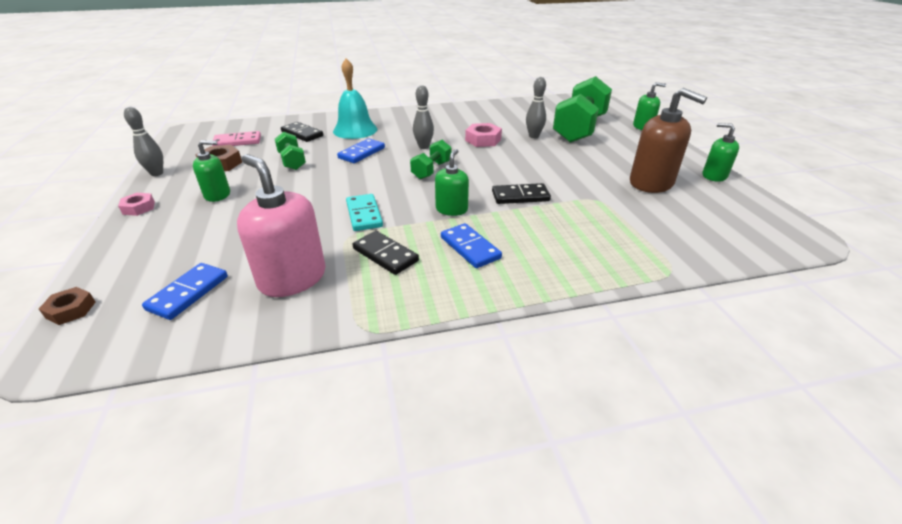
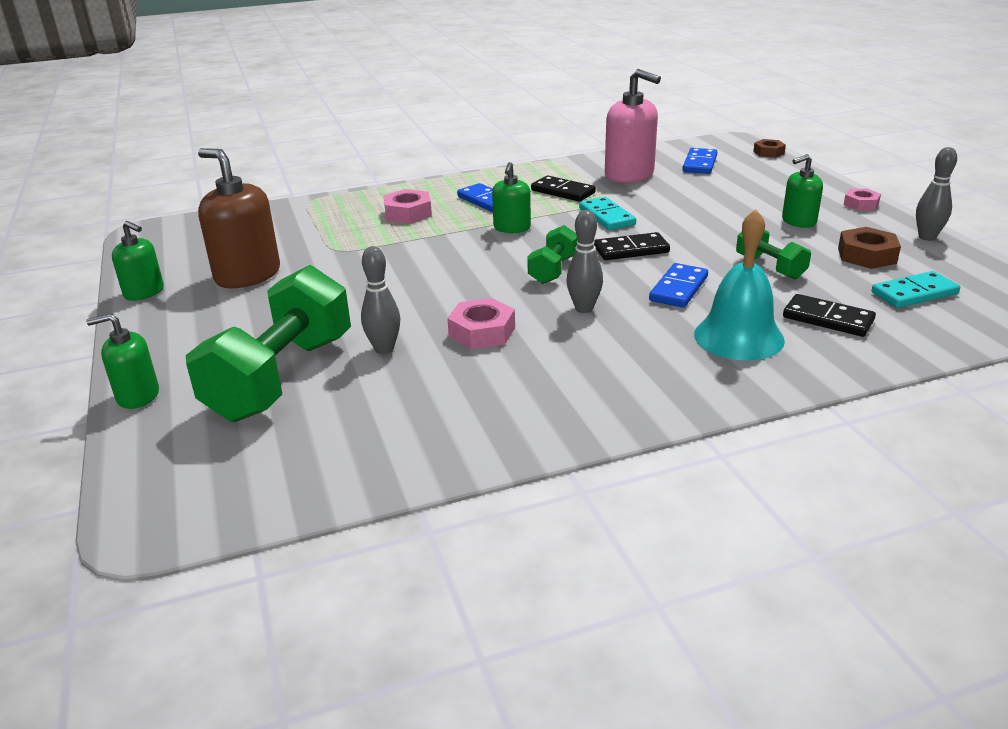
camera: 175 degrees right, 5 degrees down
(237, 142) = (914, 293): pink domino -> turquoise domino
(520, 196) = (430, 246): black domino -> black domino (631, 250)
(549, 237) = (408, 213): none -> pink nut

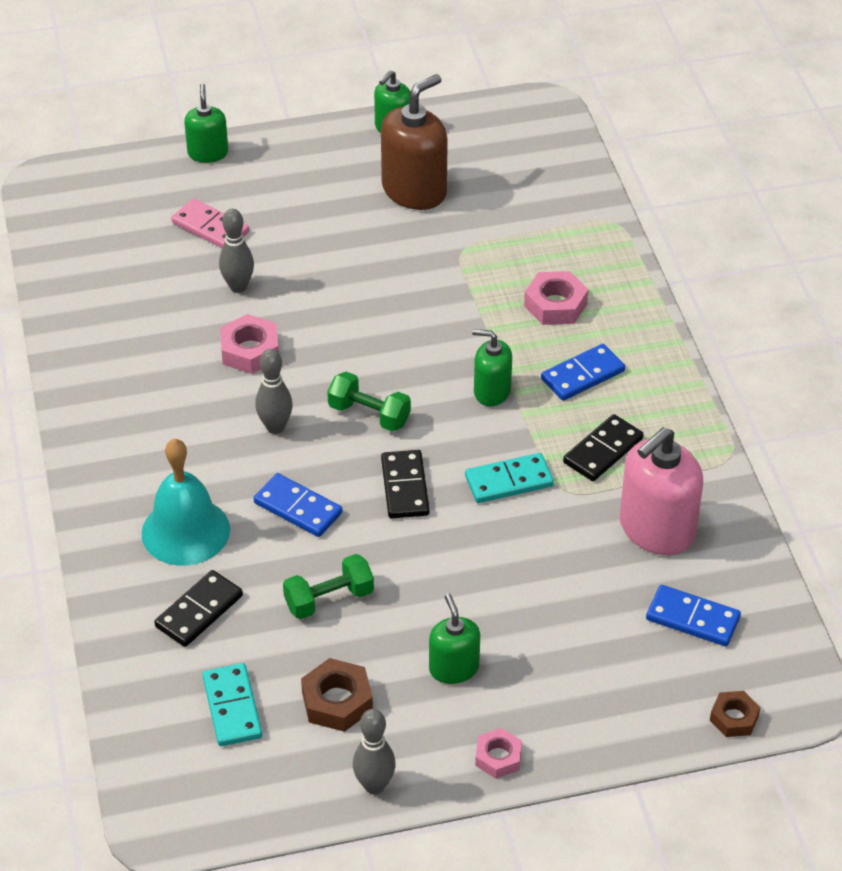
camera: 95 degrees right, 15 degrees up
(281, 377) = (210, 228): green dumbbell -> pink domino

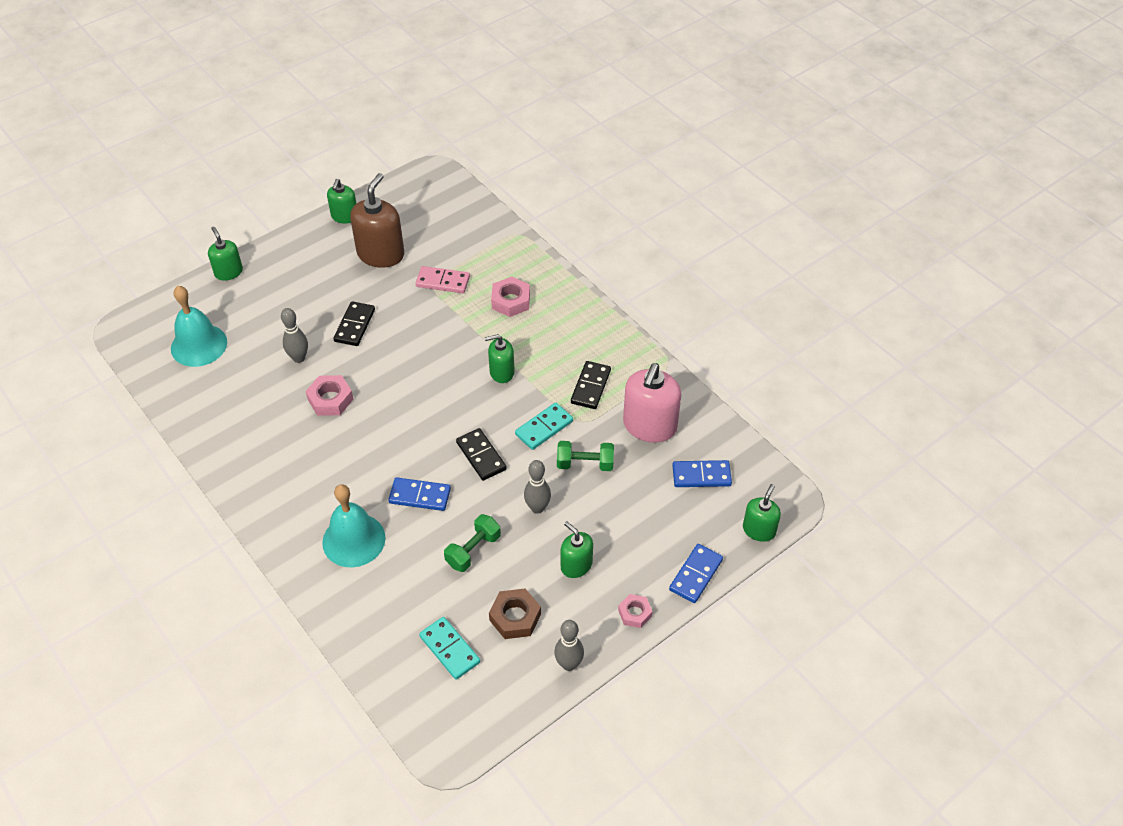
camera: 25 degrees left, 5 degrees up
(123, 230) = (199, 345): none -> turquoise bell
(199, 611) = (392, 592): black domino -> black domino (354, 325)
(210, 228) = (258, 323): pink domino -> pink domino (442, 282)
(275, 427) = (375, 446): grey bowling pin -> grey bowling pin (537, 508)
(369, 414) = (432, 415): green dumbbell -> green dumbbell (585, 464)
(582, 375) = (552, 341): blue domino -> blue domino (695, 575)
(734, 718) = (759, 530): brown nut -> green soap dispenser

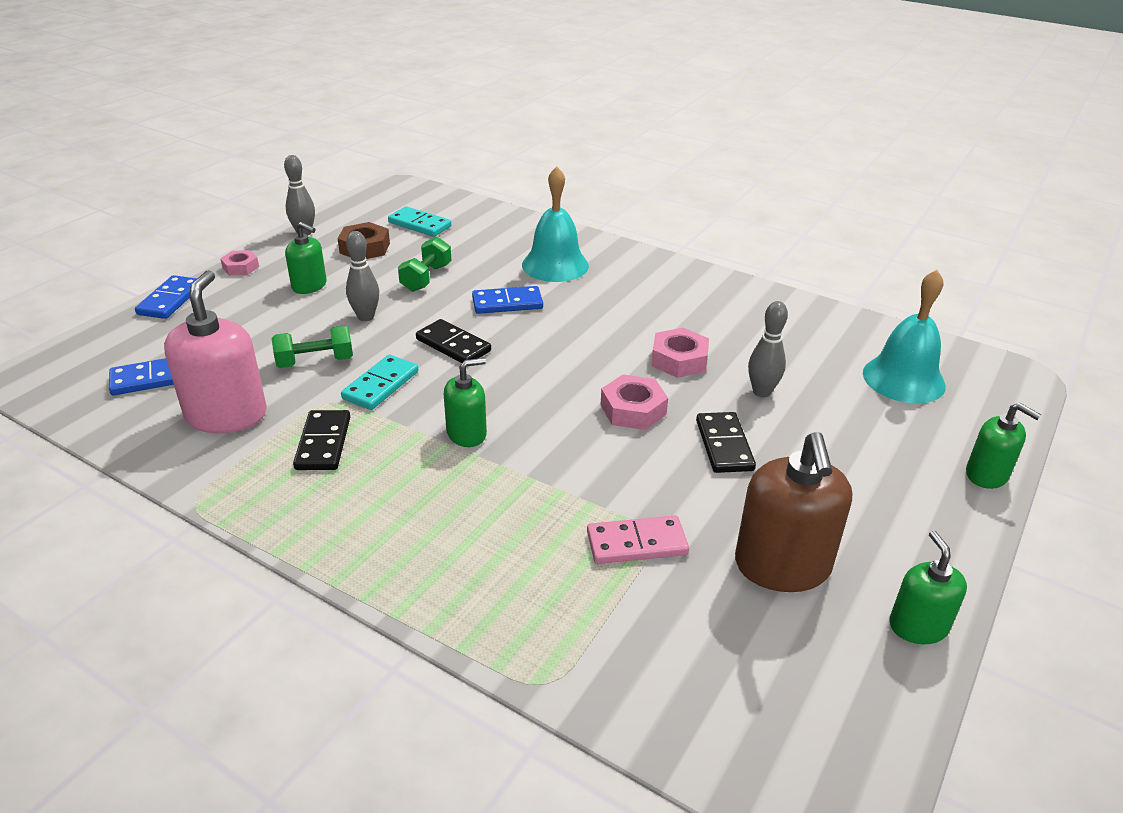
camera: 160 degrees right, 15 degrees down
(511, 301) = (498, 539): pink nut -> pink nut (633, 410)
(759, 530) = (82, 344): green soap dispenser -> none

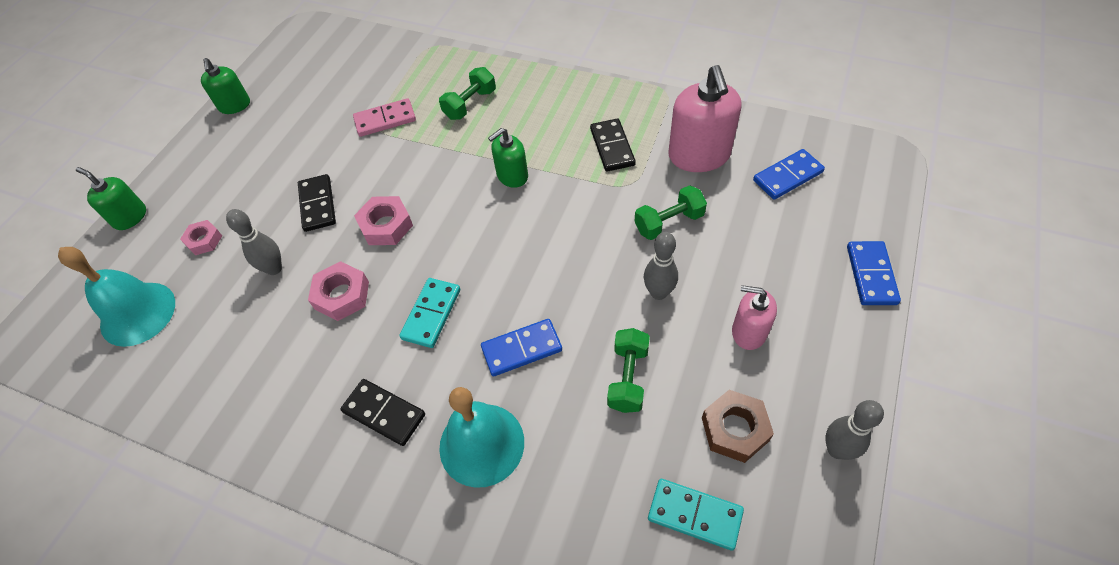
camera: 175 degrees right, 20 degrees up
(240, 267) = (851, 349): pink nut -> pink nut (204, 240)
(309, 286) = (748, 332): green soap dispenser -> pink soap dispenser
(380, 385) = (599, 208): turquoise domino -> turquoise domino (431, 314)
(453, 345) = (556, 270): black domino -> black domino (384, 413)
(496, 542) = (470, 104): none -> green dumbbell
(782, 566) = (299, 123): brown soap dispenser -> none

